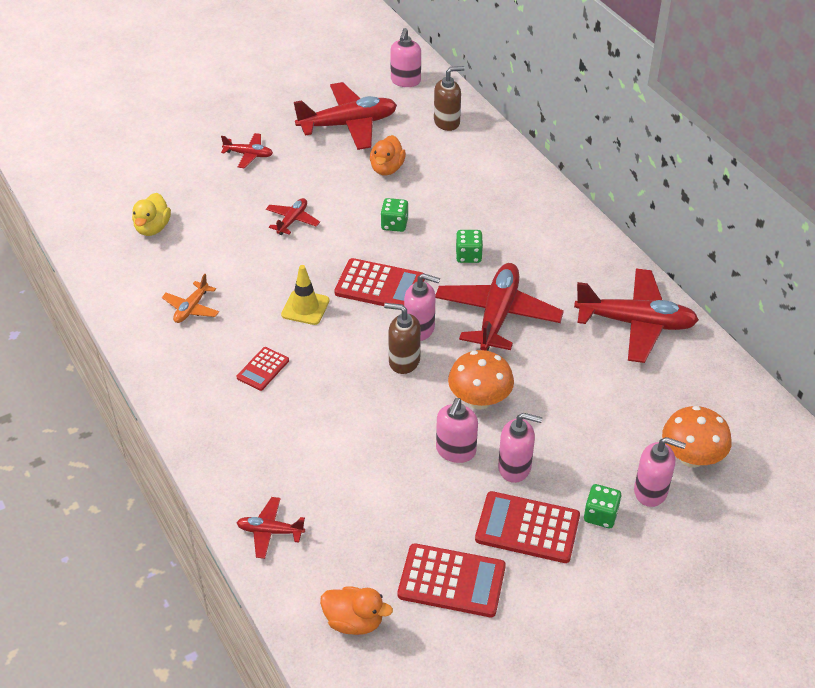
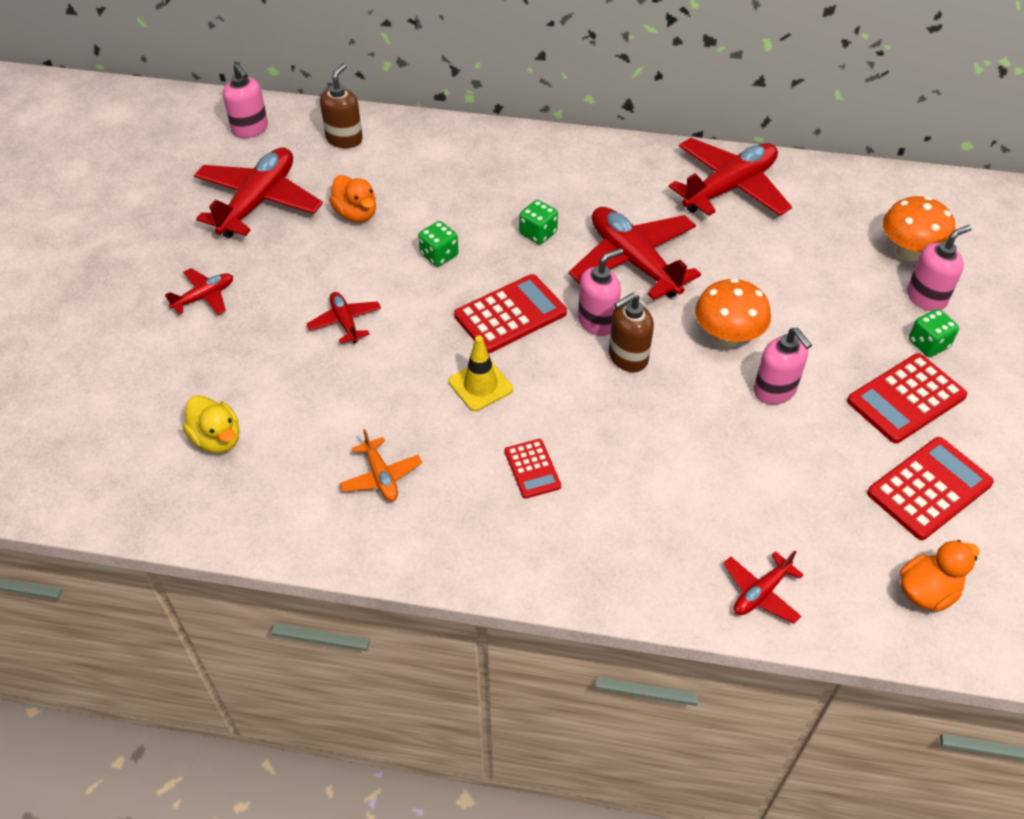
camera: 50 degrees left, 5 degrees up
(515, 467) = (829, 363): pink soap dispenser -> none

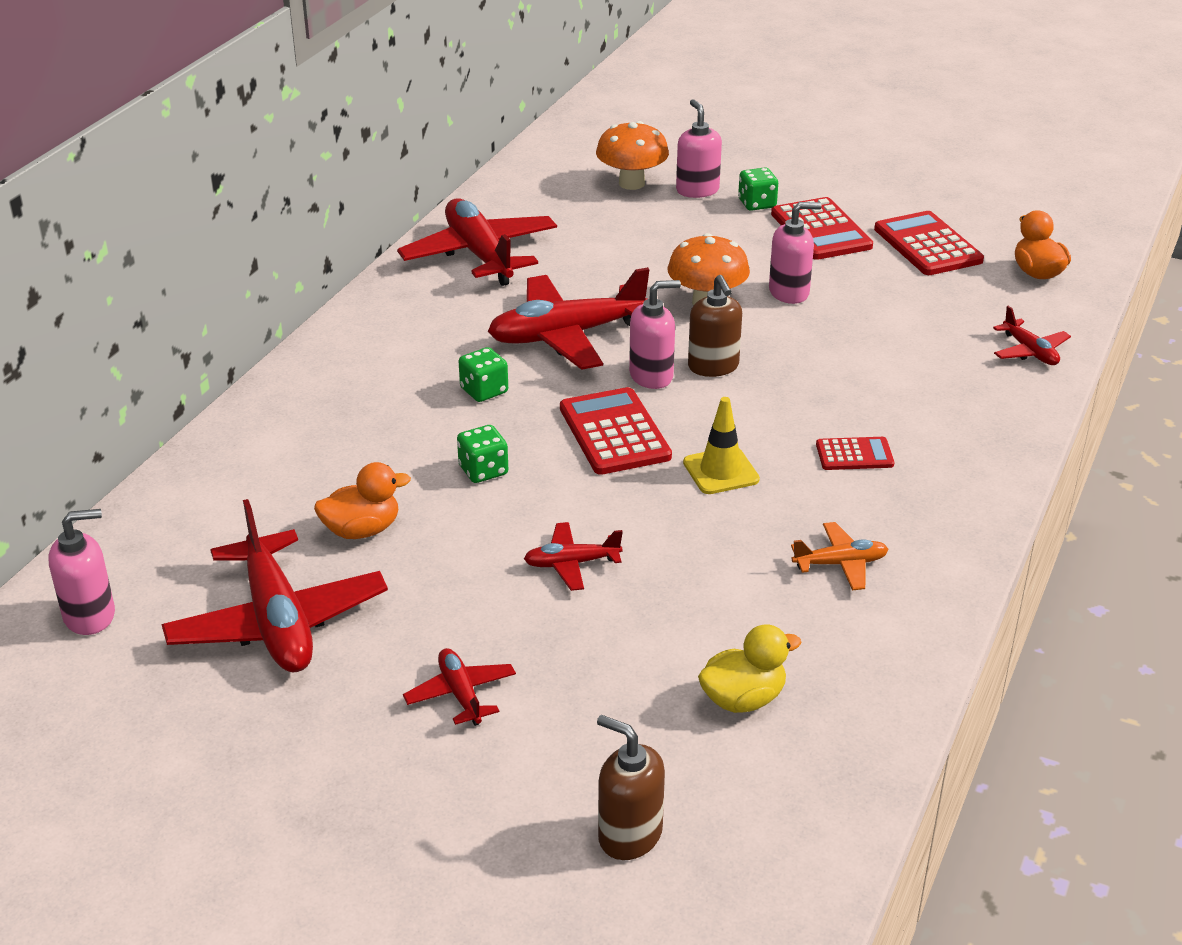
camera: 75 degrees left, 15 degrees down
(258, 202) = (277, 622): red plane -> red plane turned 150 degrees counterclockwise
(344, 139) = (186, 522): brown soap dispenser -> brown soap dispenser (629, 835)
(597, 322) = (651, 376): pink soap dispenser -> pink soap dispenser turned 90 degrees clockwise

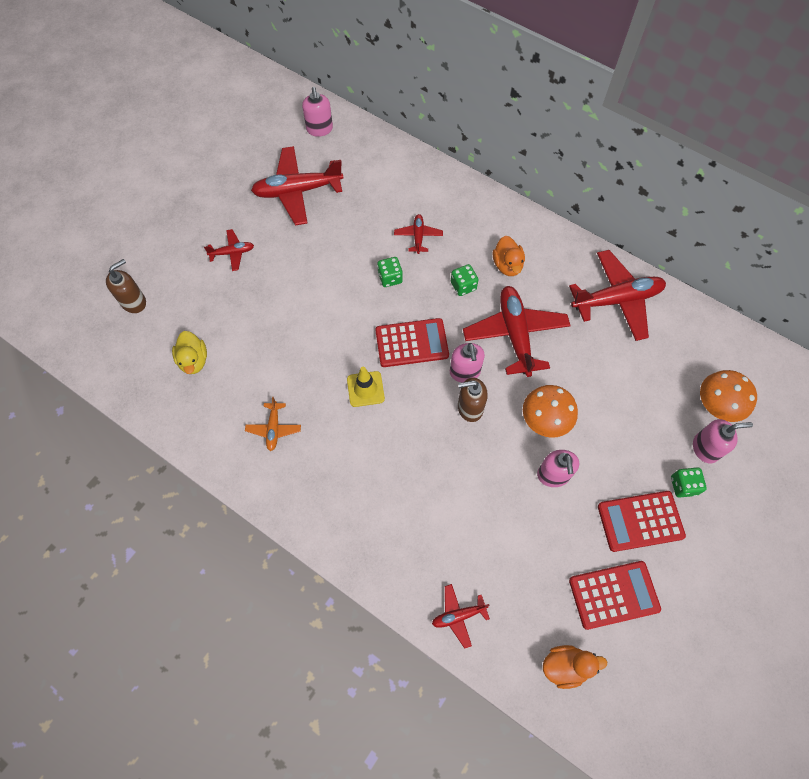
camera: 100 degrees right, 30 degrees up
(362, 530) = (353, 224): orange duck -> orange duck (507, 265)
(571, 563) = (306, 306): red plane -> red plane (418, 236)
(854, 454) = (366, 464): red calculator -> none

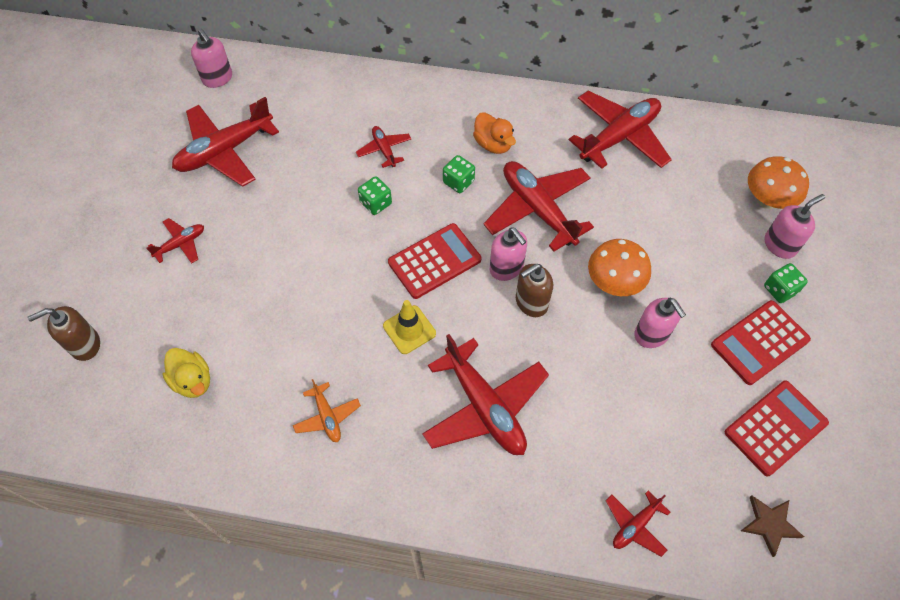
camera: 25 degrees left, 5 degrees down
(134, 302) = (85, 345): brown soap dispenser -> brown soap dispenser turned 135 degrees counterclockwise
(391, 473) = (484, 406): none -> red plane
(565, 666) = (769, 524): orange duck -> brown star

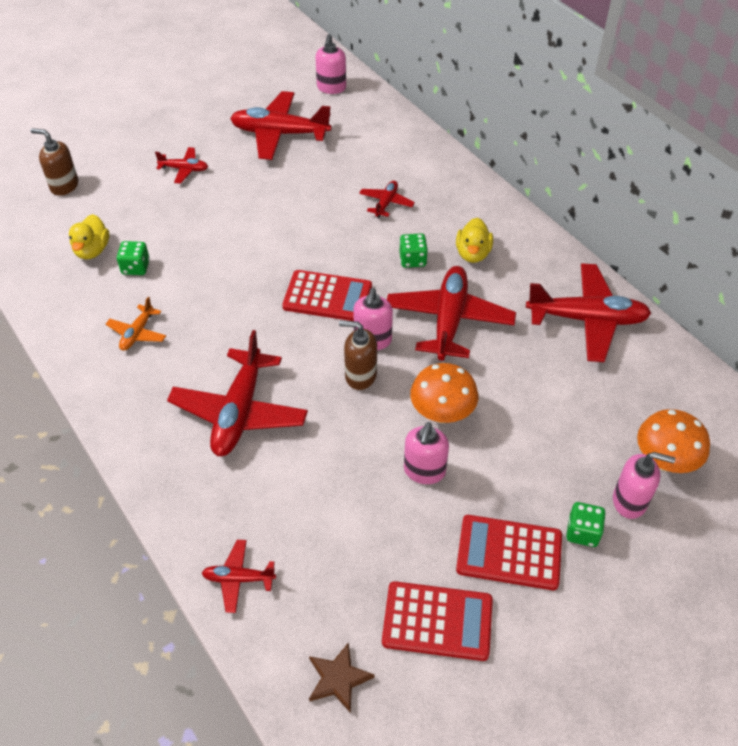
camera: 45 degrees right, 10 degrees down
(376, 203) = (335, 232): green dice -> green dice (136, 267)
(409, 330) = (254, 325): yellow traffic cone -> none
(493, 144) = (473, 254): orange duck -> yellow duck

